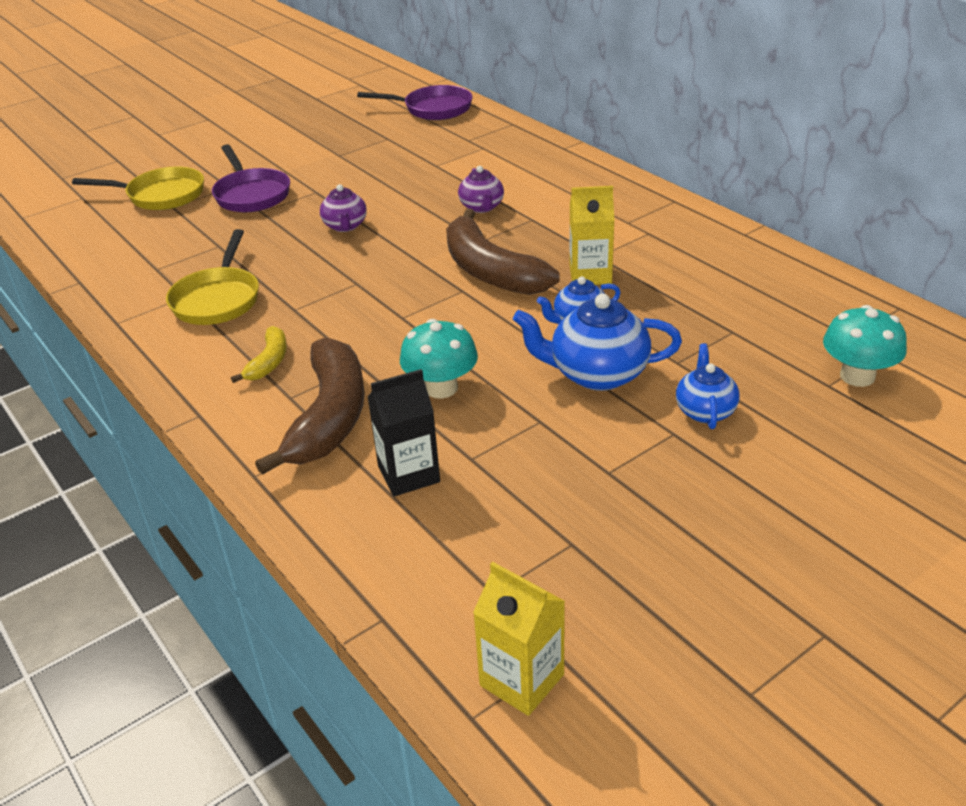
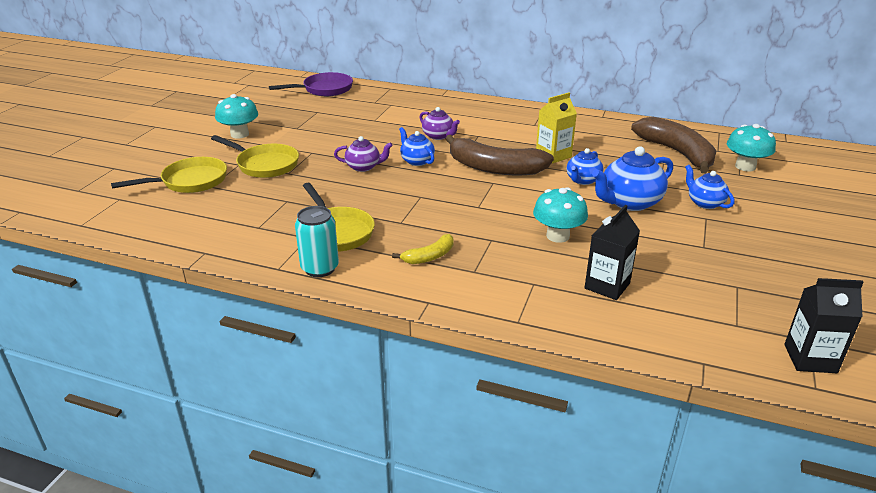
camera: 35 degrees left, 5 degrees down
(151, 336) = (320, 268): none -> turquoise can
(251, 194) = (265, 165): purple pan -> yellow pan
(269, 362) = (429, 256): yellow banana -> yellow banana turned 75 degrees clockwise
(273, 149) = (240, 134): none -> turquoise mushroom
(329, 417) = (515, 273): brown banana -> brown banana (677, 153)
(345, 226) = (364, 167): purple teapot -> purple teapot turned 45 degrees counterclockwise
(412, 235) = (417, 161): none -> blue teapot
(522, 680) = (810, 358): yellow carton -> black carton

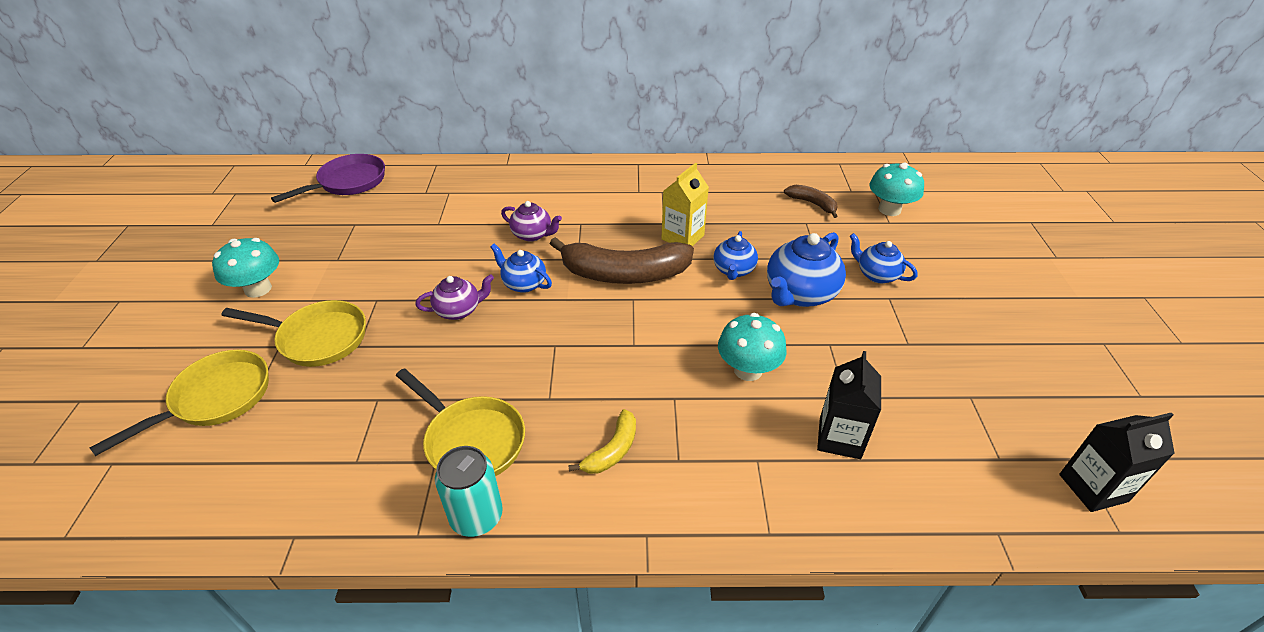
camera: 20 degrees left, 10 degrees up
(677, 153) = (812, 204): brown banana -> brown banana, size x0.49

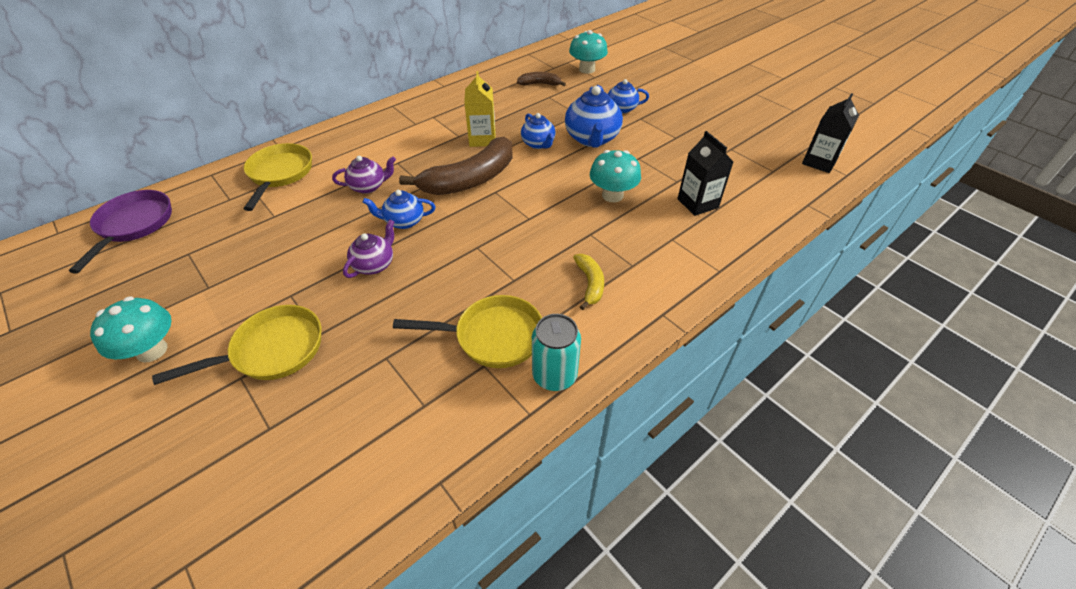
camera: 40 degrees left, 5 degrees up
(216, 398) = (230, 450): yellow pan -> yellow pan (280, 174)

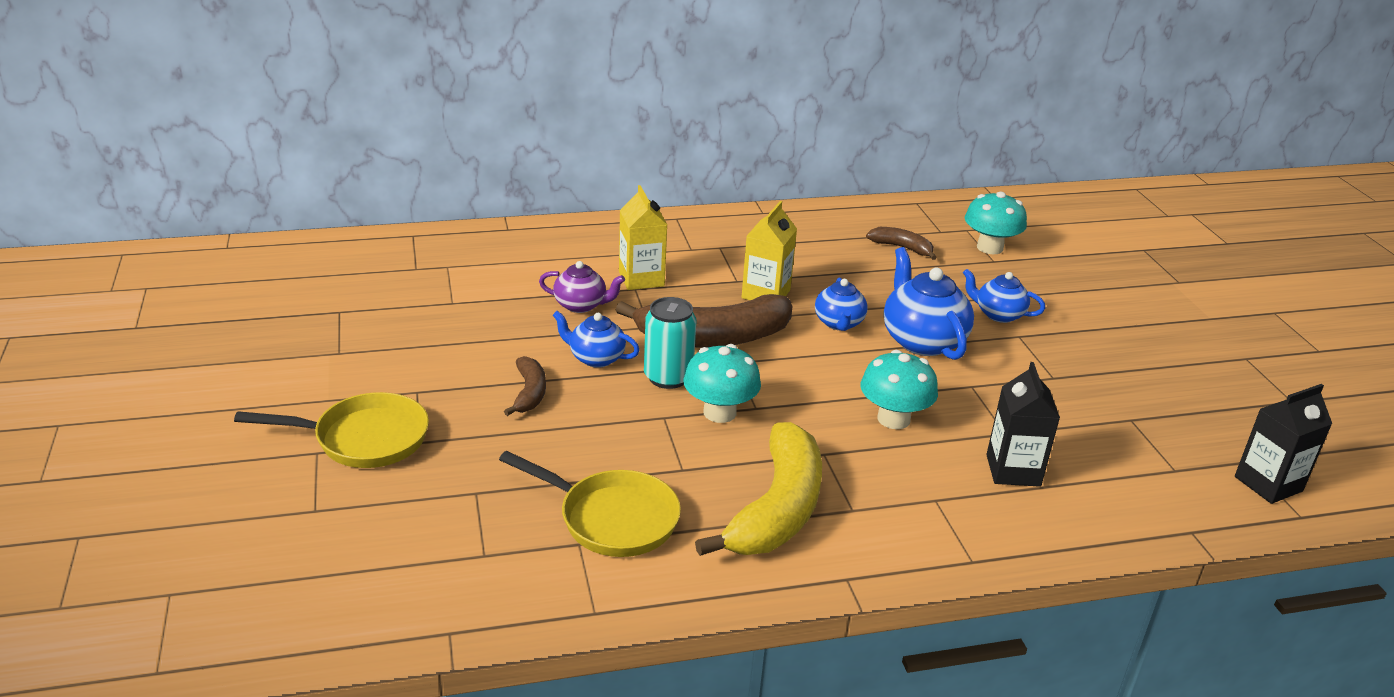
camera: 25 degrees right, 15 degrees down
(134, 225) = (303, 264): purple pan -> none
(152, 350) = (250, 394): turquoise mushroom -> turquoise mushroom (719, 412)
(280, 174) = (488, 258): yellow pan -> none
(374, 264) = (529, 393): purple teapot -> brown banana
(397, 154) = (641, 279): none -> yellow carton
(554, 375) = (654, 587): turquoise can -> turquoise can (668, 377)
(590, 284) = (777, 509): yellow banana -> yellow banana, size x2.06
(592, 139) = (922, 340): blue teapot -> blue teapot turned 135 degrees clockwise

